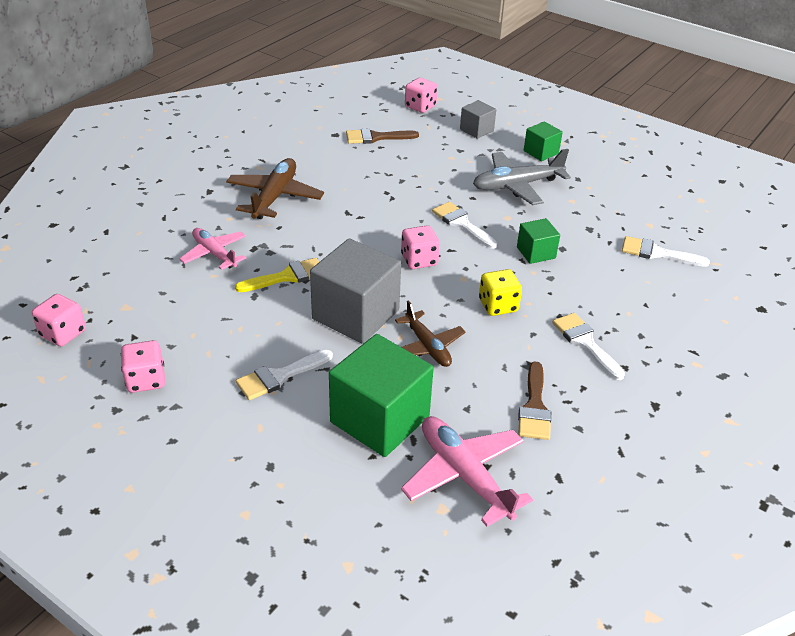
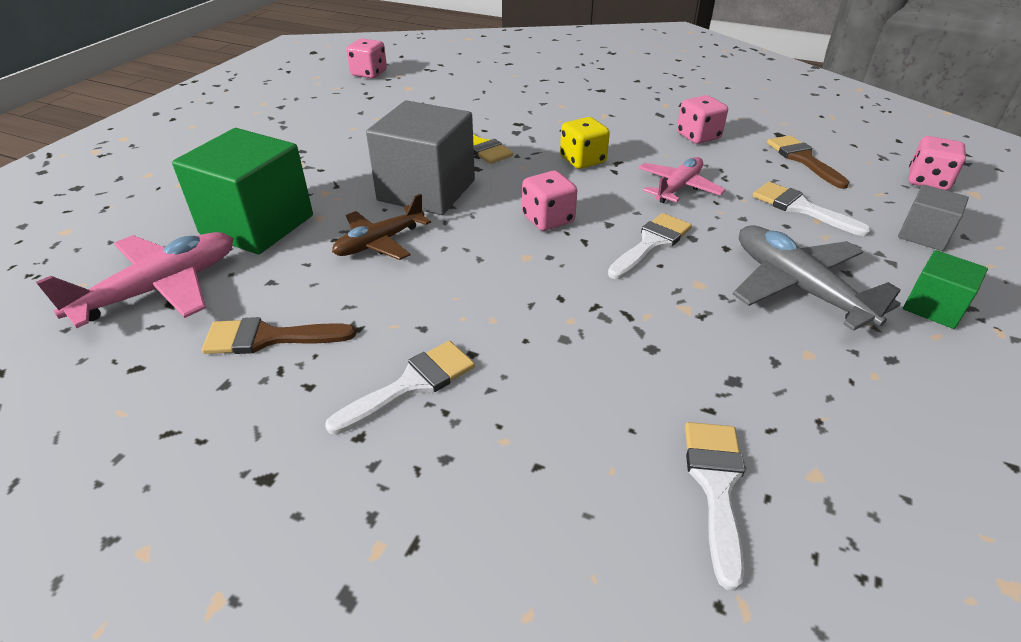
camera: 80 degrees right, 0 degrees up
(146, 380) = (315, 110): pink dice -> pink dice (698, 136)
(214, 254) = (499, 108): pink plane -> pink plane (678, 187)
(274, 197) = (616, 120): brown plane -> none
(279, 376) = (322, 164): white brush -> white brush (801, 208)
(498, 305) = (476, 290): yellow dice -> yellow dice (582, 160)
(536, 252) = (622, 319): green cube -> none

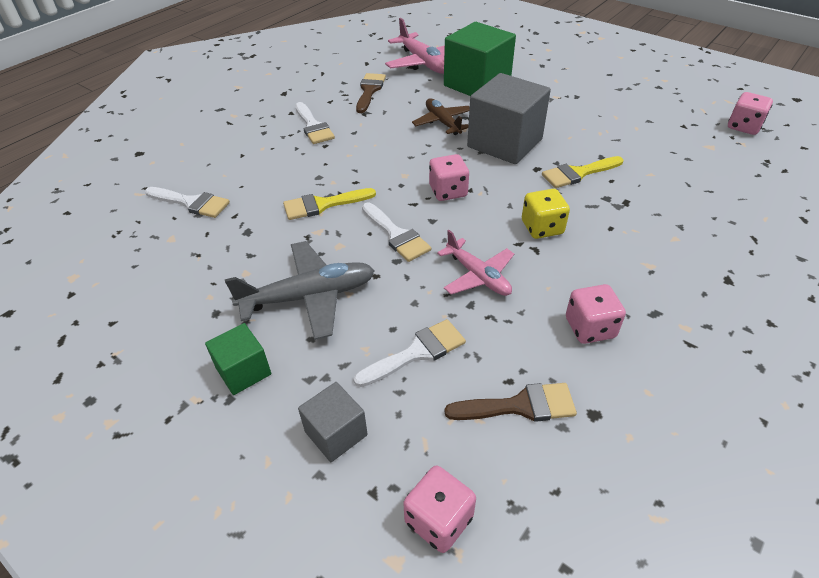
camera: 105 degrees right, 5 degrees up
(629, 316) = (323, 205): none -> yellow brush

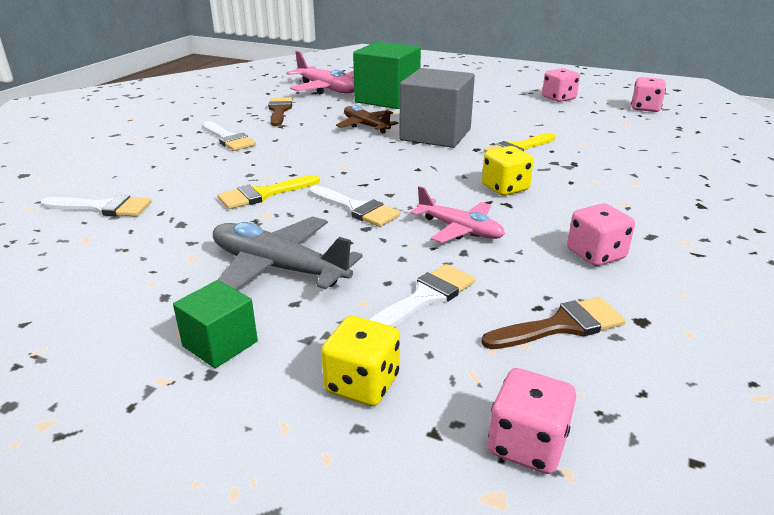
camera: 15 degrees left, 15 degrees down
(309, 297) = (278, 268): grey plane -> grey plane turned 120 degrees counterclockwise
(336, 433) = (362, 384): grey cube -> yellow dice
(448, 191) = (396, 172): pink dice -> pink dice (558, 98)

